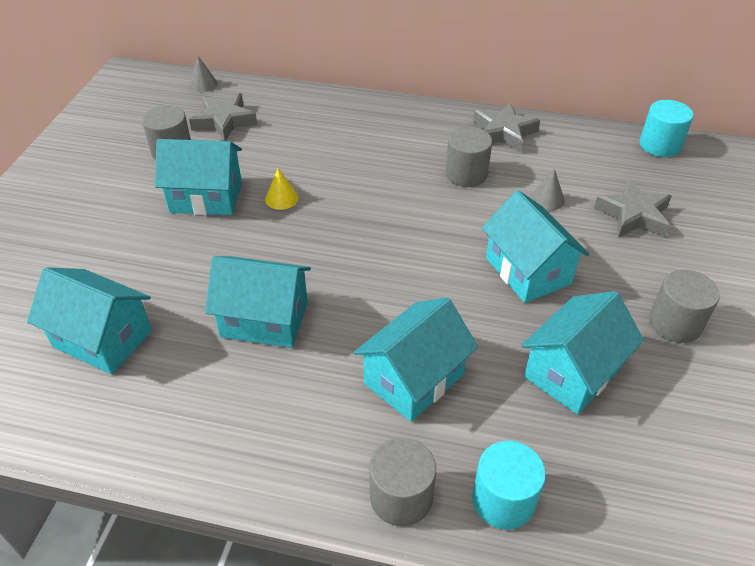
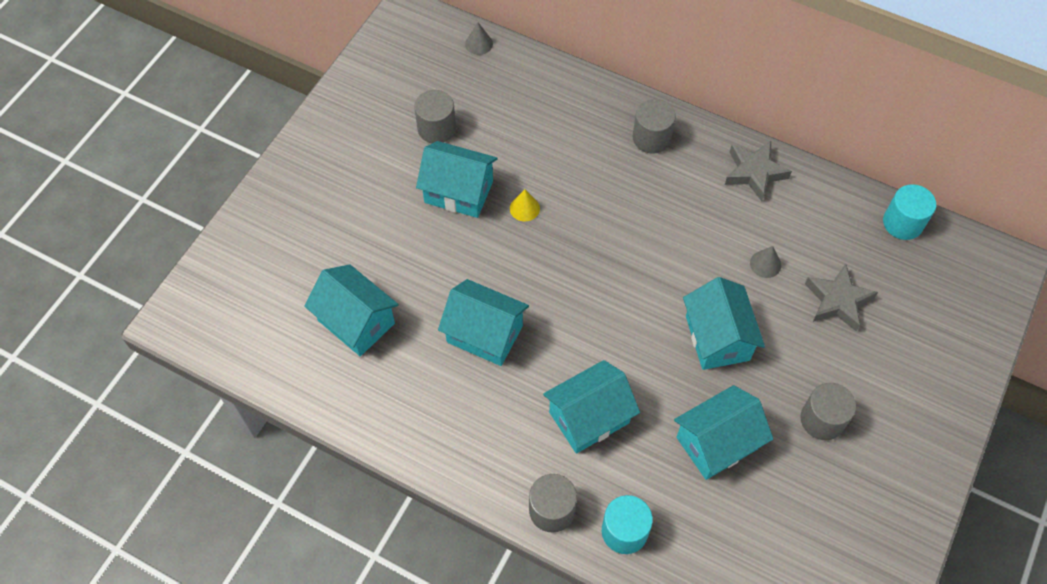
camera: 15 degrees right, 15 degrees up
(224, 121) = (490, 100): grey star -> none
(466, 174) = (700, 217): grey cylinder -> grey cylinder (651, 138)

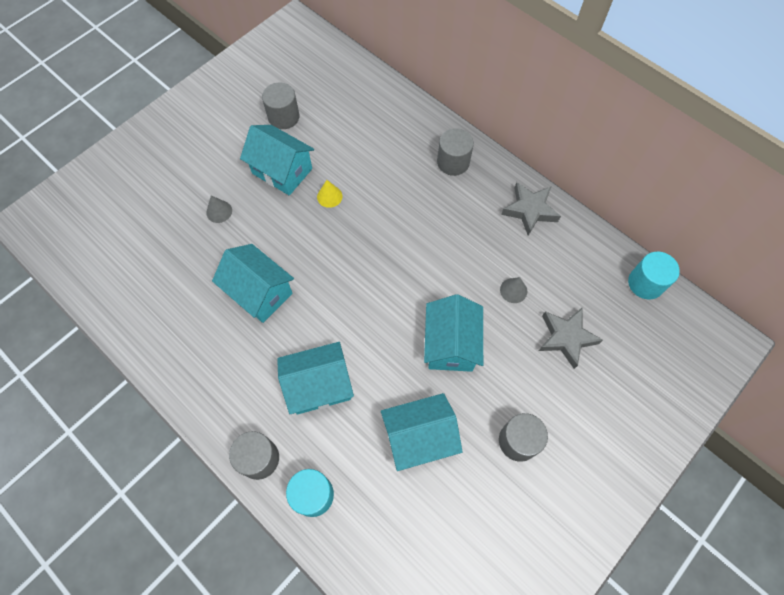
camera: 15 degrees right, 5 degrees up
(356, 322) = (163, 257): turquoise house -> none
(479, 44) = (341, 57): grey cone -> grey cone (219, 211)

